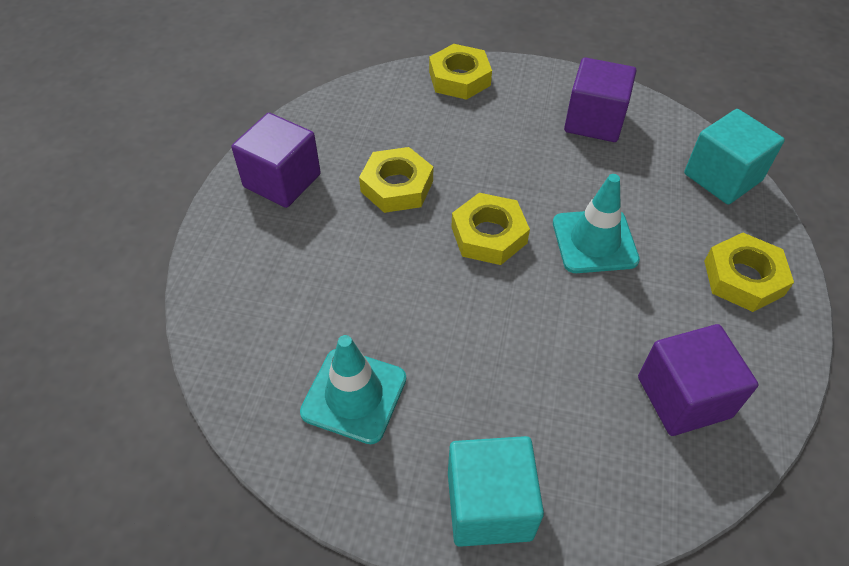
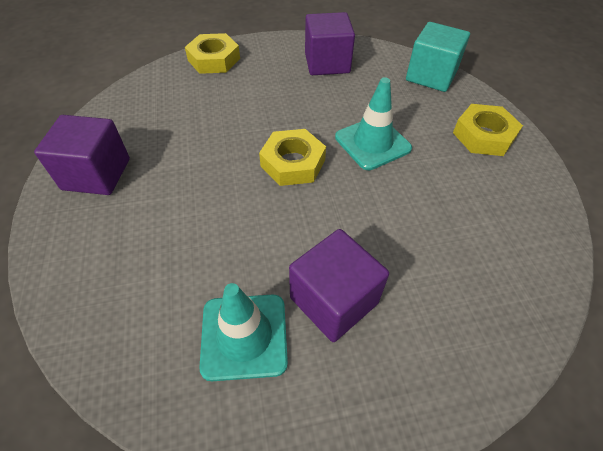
camera: 25 degrees left, 0 degrees up
(397, 186) = (201, 149): yellow nut -> none
(489, 505) = (408, 384): turquoise cube -> none
(683, 397) = (497, 232): purple cube -> purple cube (333, 300)

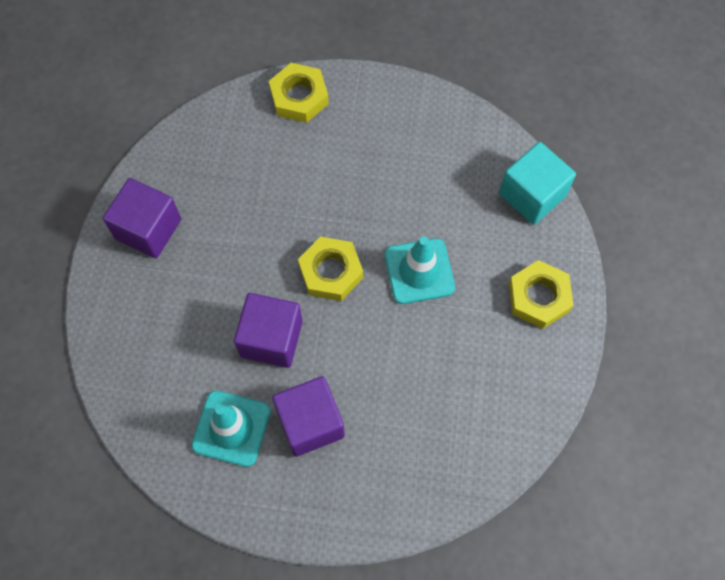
camera: 20 degrees right, 15 degrees up
(327, 63) = (423, 139): purple cube -> purple cube (271, 339)

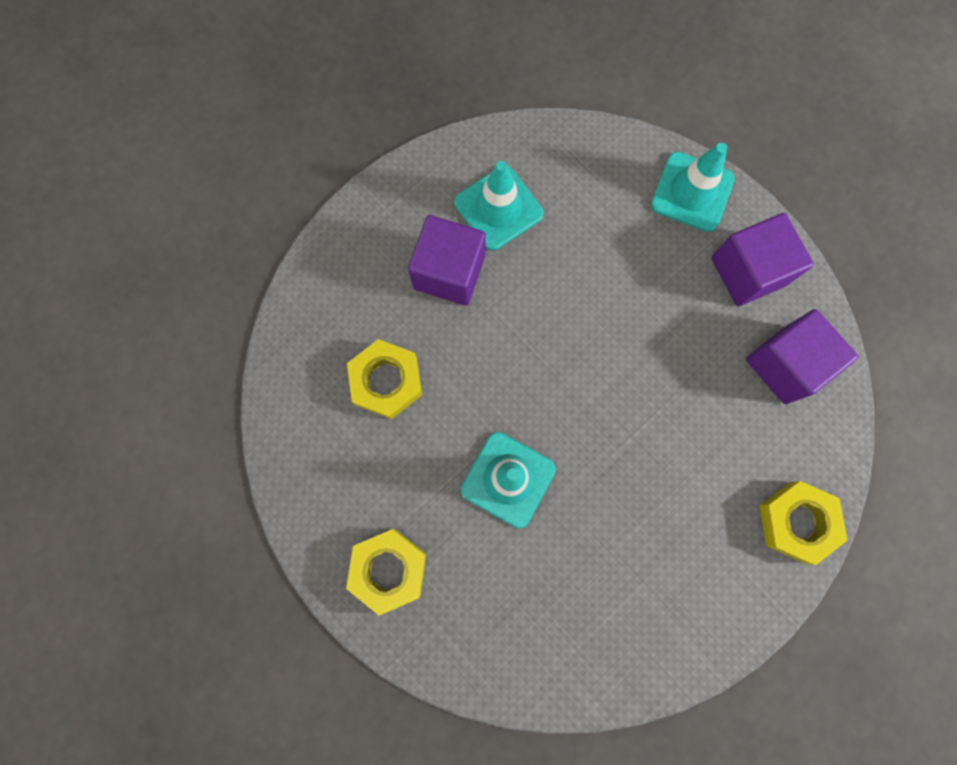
camera: 130 degrees right, 10 degrees up
(112, 305) = (692, 192): none -> turquoise traffic cone
(271, 339) = (551, 297): purple cube -> purple cube (785, 364)
(331, 272) = (574, 398): yellow nut -> yellow nut (386, 381)
(532, 195) = (495, 666): turquoise cube -> none

